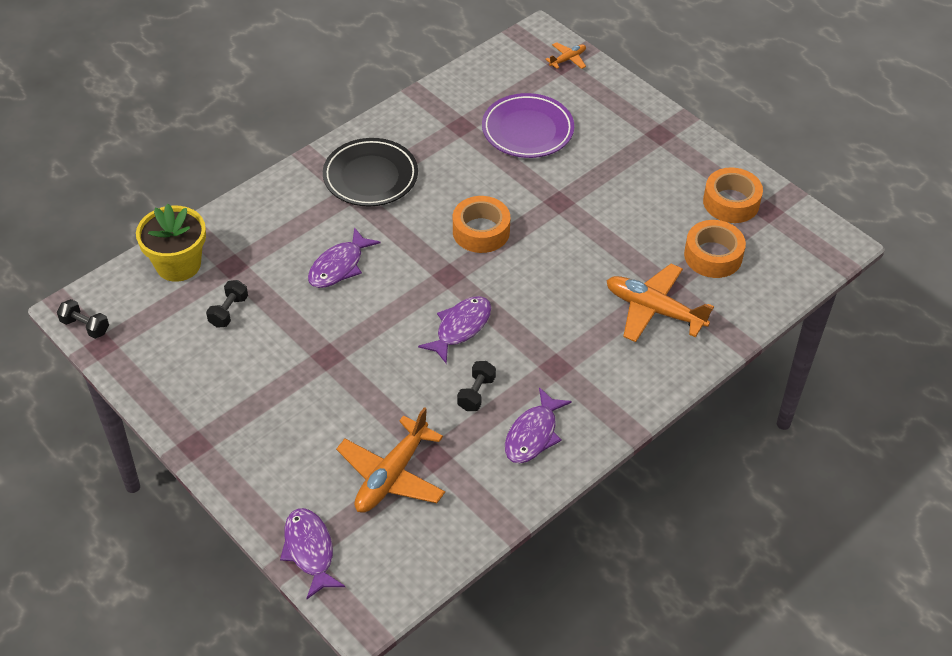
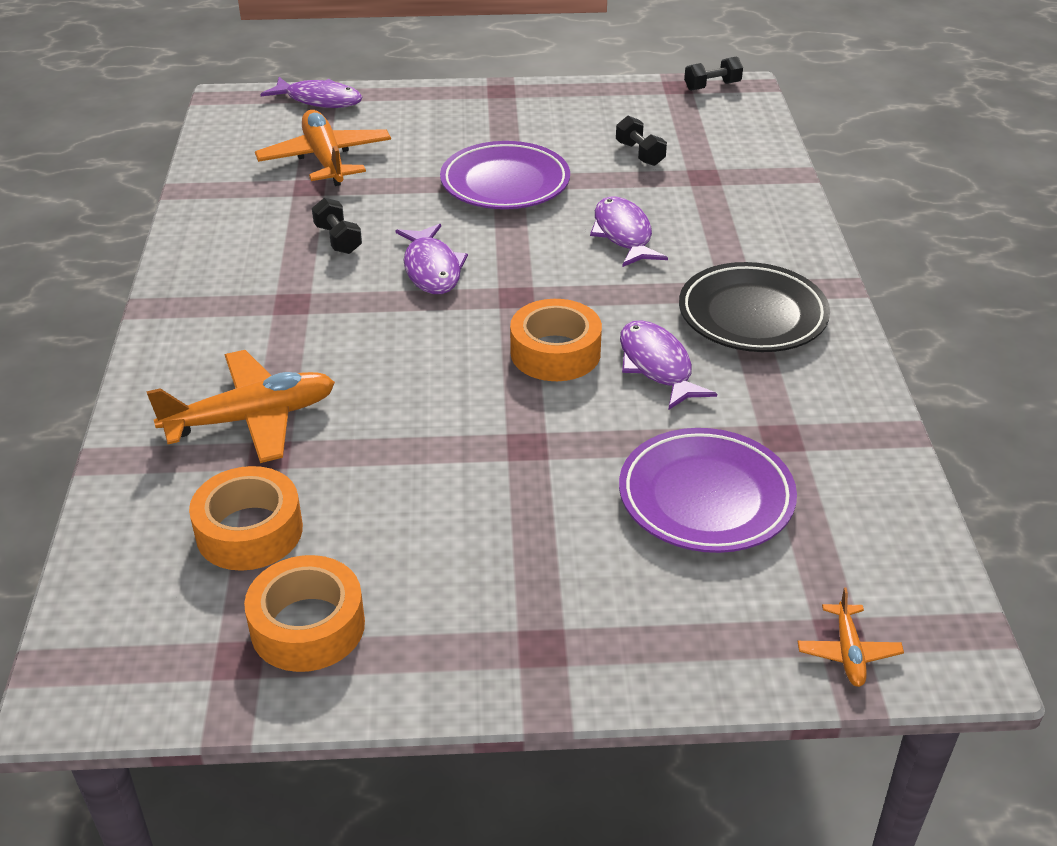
camera: 130 degrees right, 10 degrees down
(178, 264) = (742, 150): yellow flower pot -> none
(331, 356) = (505, 183): none -> purple plate
(533, 434) = (241, 248): purple fish -> purple fish (657, 366)

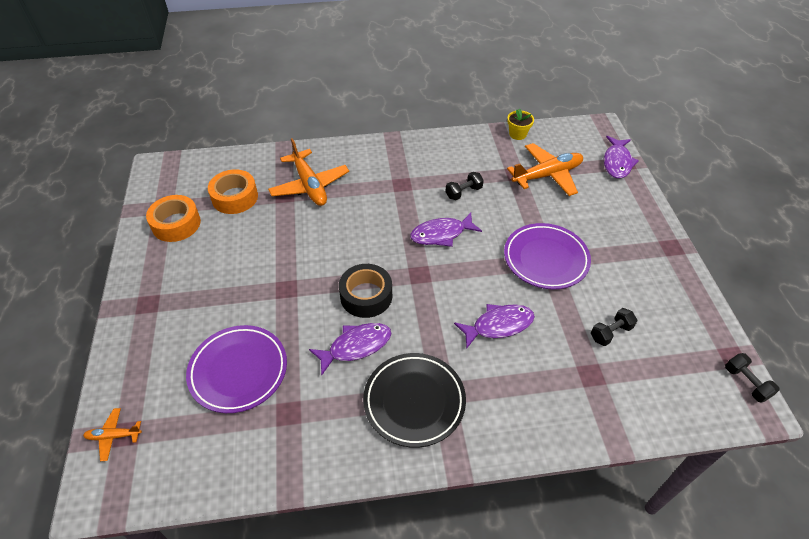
camera: 85 degrees right, 10 degrees up
(209, 173) = (517, 134): none -> yellow flower pot
(555, 352) = (366, 296): orange tape -> black tape

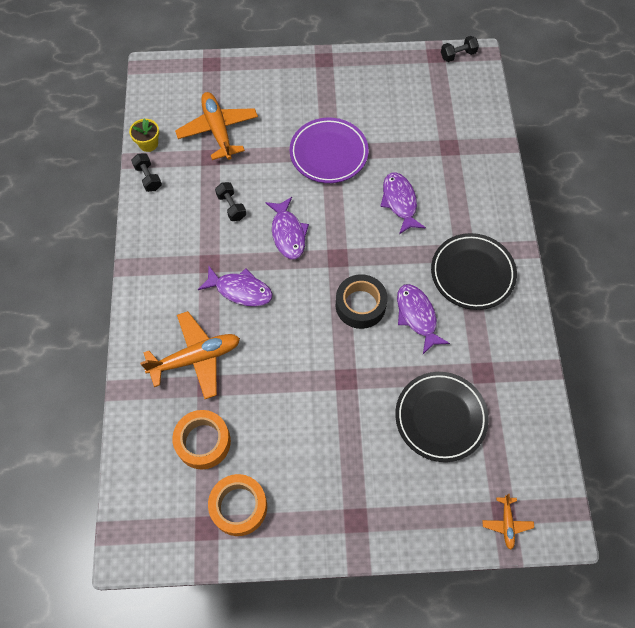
camera: 85 degrees left, 15 degrees up
(238, 371) = (440, 418): purple plate -> black plate
(610, 333) = (411, 125): black dumbbell -> black dumbbell (148, 178)
(617, 162) = (209, 70): purple fish -> purple fish (240, 290)

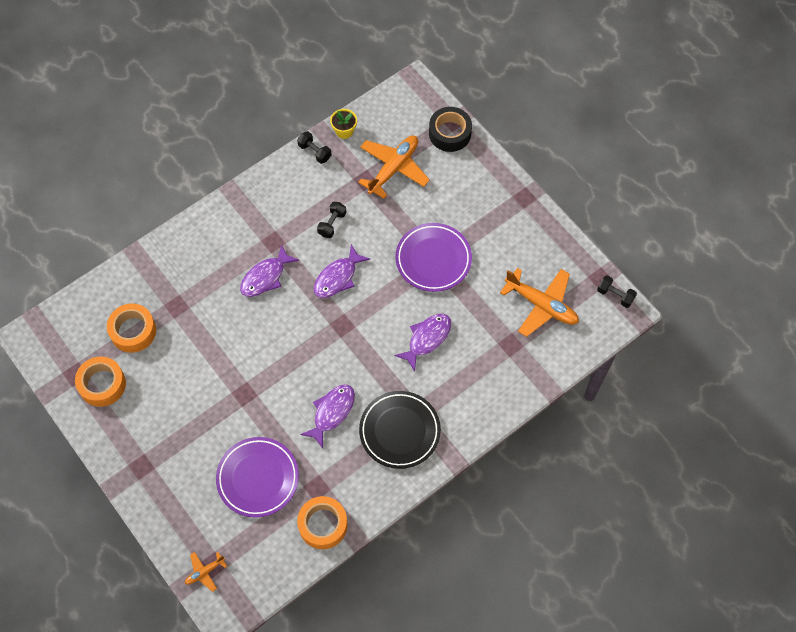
camera: 55 degrees right, 0 degrees up
(148, 178) = (314, 152): black dumbbell -> black dumbbell turned 75 degrees counterclockwise
(196, 358) = (191, 284): orange plane -> orange plane (541, 305)
(240, 290) = (265, 277): purple fish -> purple fish turned 60 degrees clockwise
(360, 305) = (312, 367): black tape -> black tape (450, 133)
(440, 418) = (258, 478): black plate -> purple plate
(522, 389) = (323, 525): none -> orange tape

